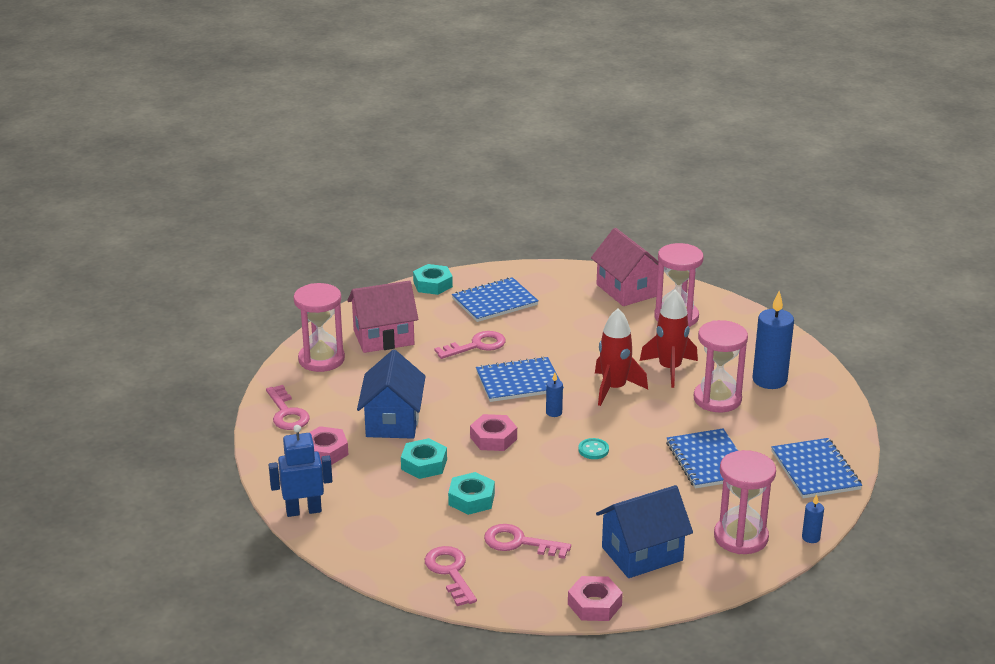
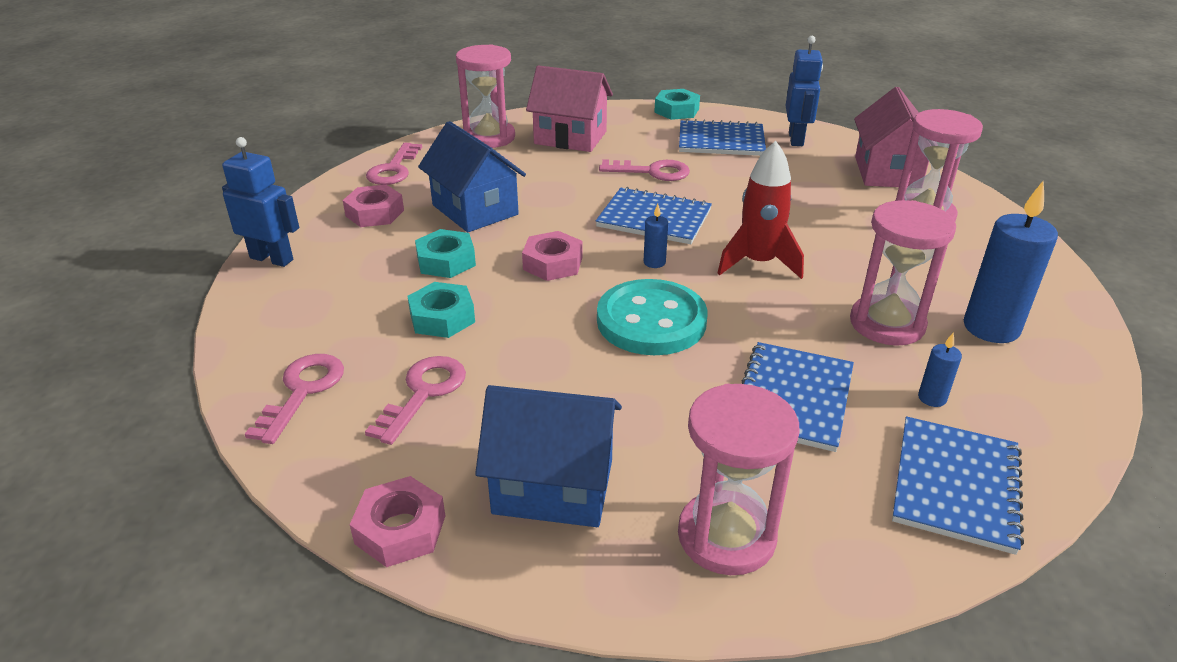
camera: 35 degrees right, 5 degrees up
(392, 421) = (475, 210): blue house -> blue house turned 75 degrees counterclockwise
(519, 542) = (423, 393): pink key -> pink key turned 60 degrees clockwise
(544, 282) = (796, 139): none -> blue robot
(593, 450) = (651, 321): turquoise button -> turquoise button, size x2.47
(670, 369) = (855, 266): red rocket -> none
(810, 538) = (846, 598): blue candle -> blue candle (932, 398)

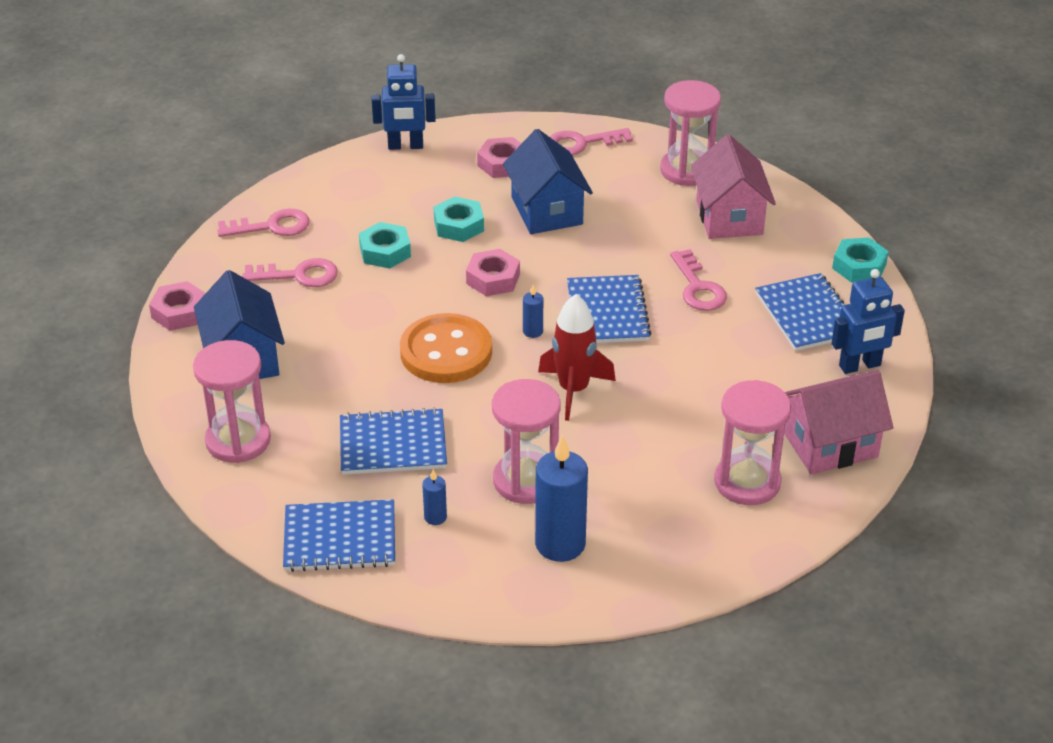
camera: 65 degrees right, 5 degrees up
(272, 259) = (405, 146): blue robot -> blue robot turned 90 degrees clockwise
(475, 210) = (546, 211): blue house -> blue house turned 45 degrees counterclockwise
(651, 321) = (446, 352): turquoise button -> orange button

